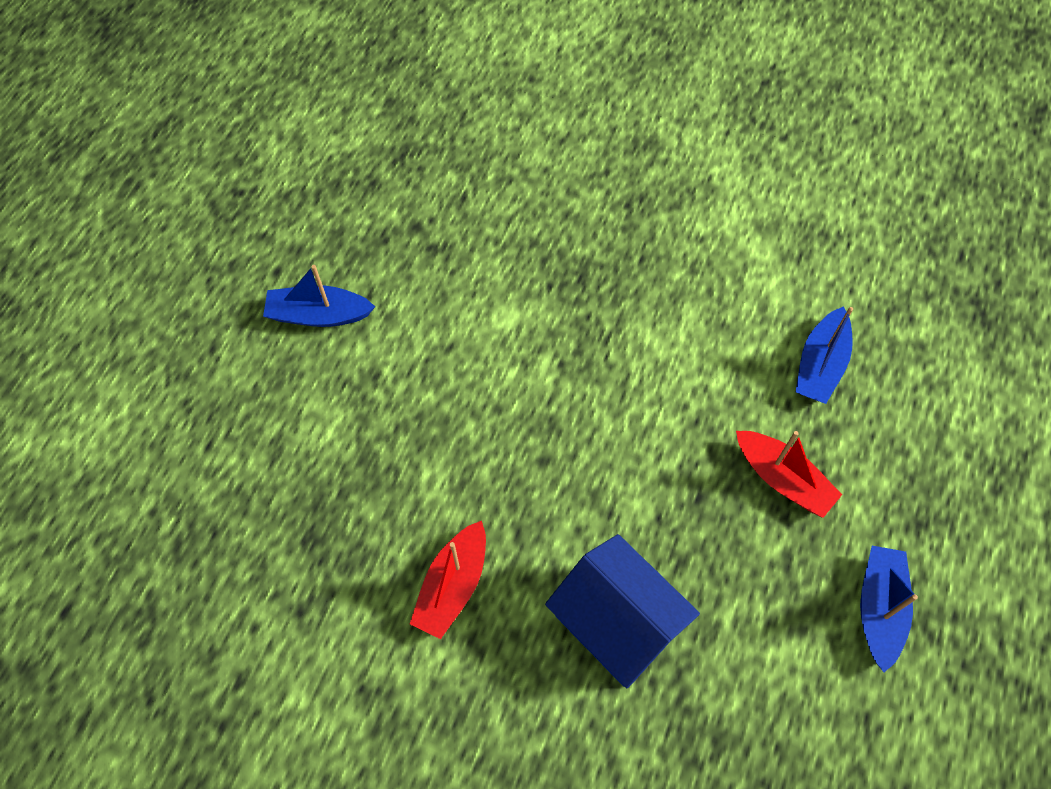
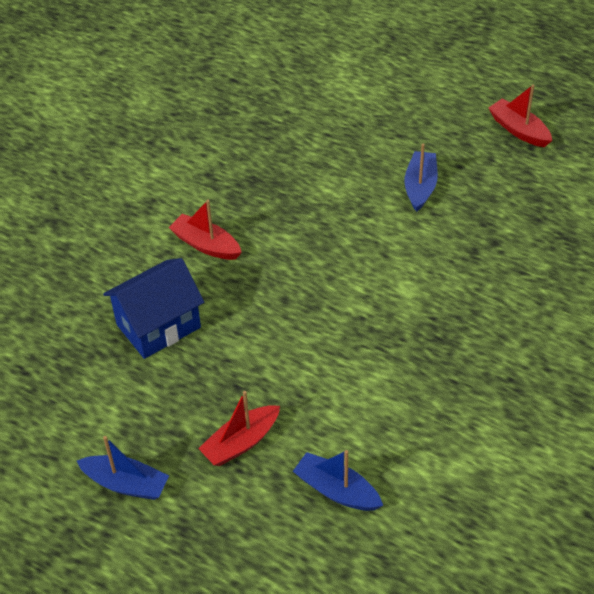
camera: 100 degrees right, 15 degrees down
(204, 206) = (519, 130): none -> red boat

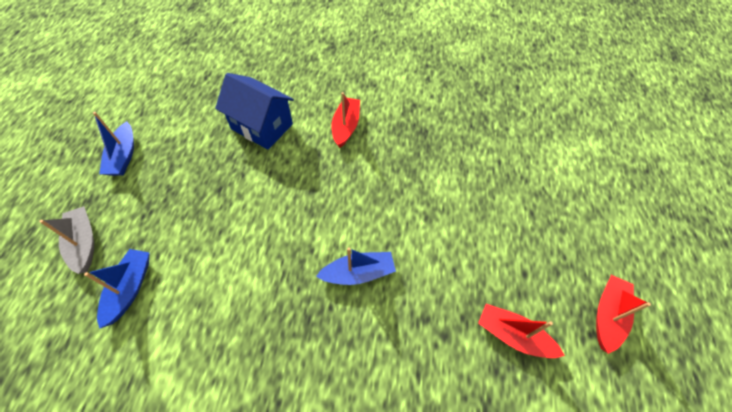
camera: 65 degrees right, 10 degrees up
(241, 442) = (167, 209): red boat -> red boat (513, 335)
(251, 535) = (84, 243): none -> grey boat
(420, 187) = (480, 249): blue boat -> blue boat (358, 273)

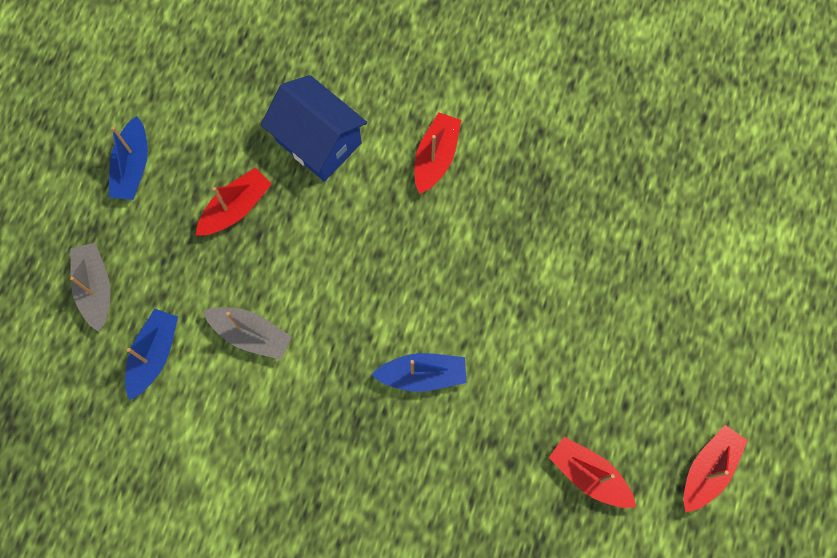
camera: 10 degrees right, 15 degrees up
(202, 173) = (236, 208): none -> red boat
(214, 261) = (251, 335): none -> grey boat

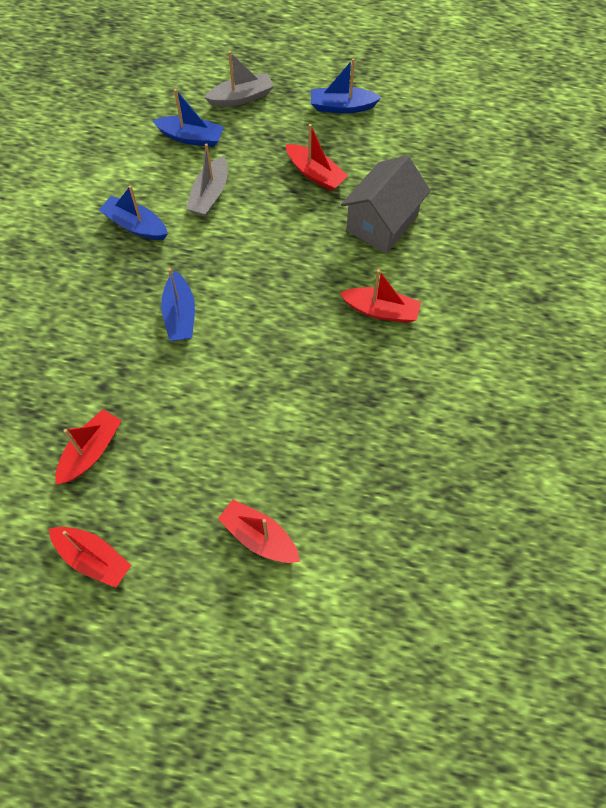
camera: 85 degrees right, 10 degrees down
(287, 426) = (136, 225): none -> blue boat
(318, 142) = (382, 223): blue house -> grey house
(688, 302) = (259, 537): none -> red boat

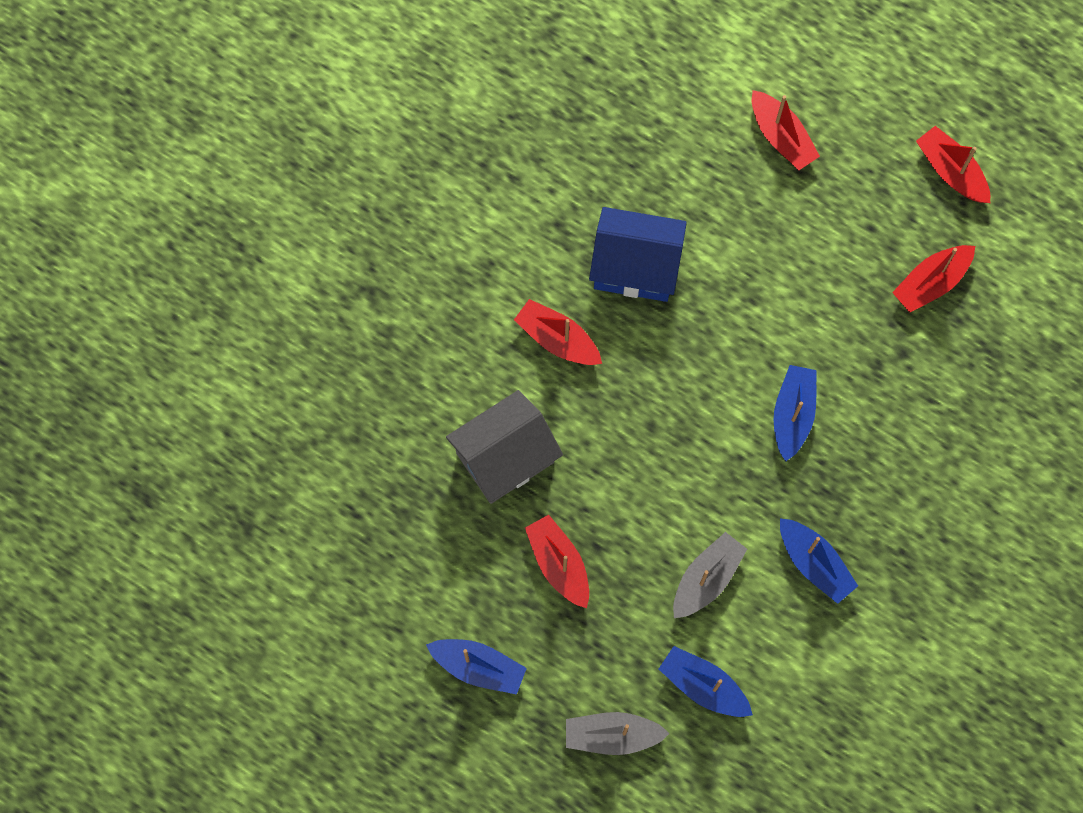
camera: 160 degrees left, 10 degrees up
(343, 382) = (635, 267): none -> blue house

